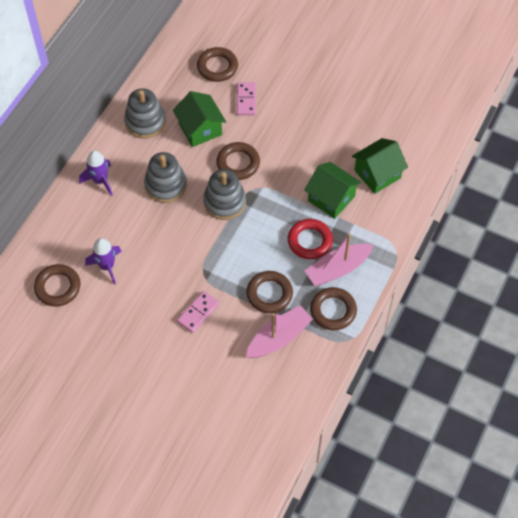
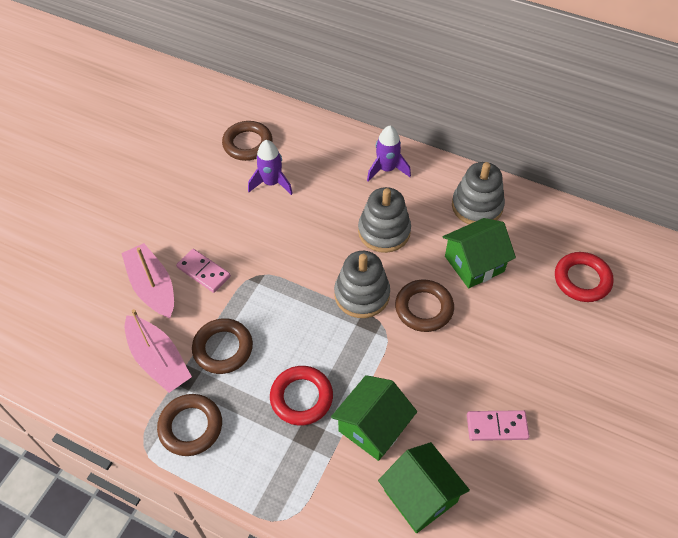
camera: 90 degrees right, 5 degrees down
(217, 67) = (582, 280): brown ring -> red ring
(246, 100) = (531, 315): pink domino -> pink domino (497, 426)
(338, 269) = (255, 434): pink boat -> pink boat (152, 287)

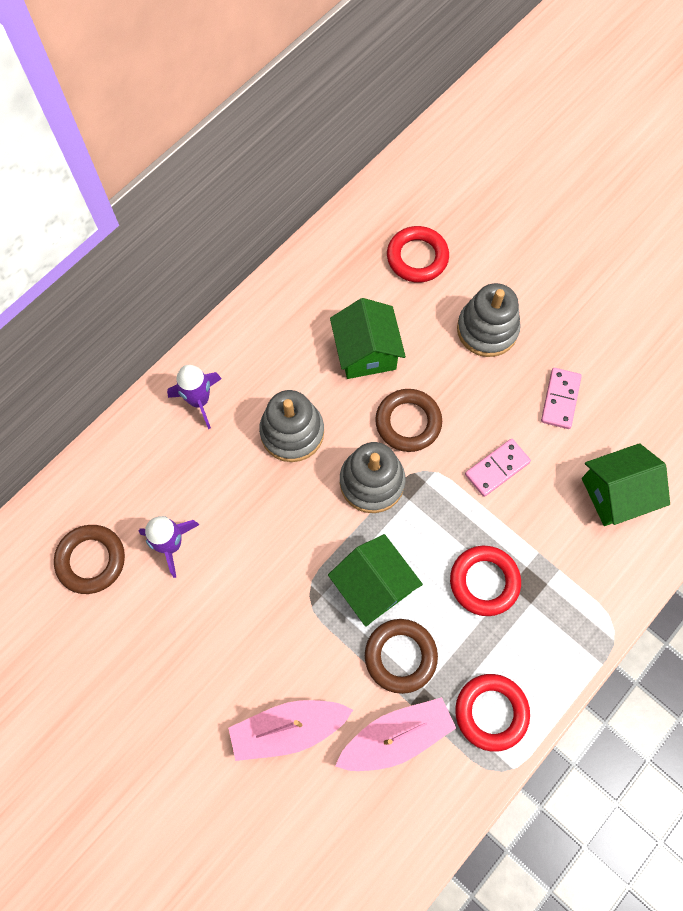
camera: 75 degrees left, 15 degrees up
(190, 427) = (491, 712): brown ring -> red ring
(204, 272) = (284, 659): pink domino -> pink domino (497, 468)
(373, 427) = (535, 517): green house -> green house (374, 586)
(477, 206) = (289, 321): grey stacking toy -> grey stacking toy (487, 329)

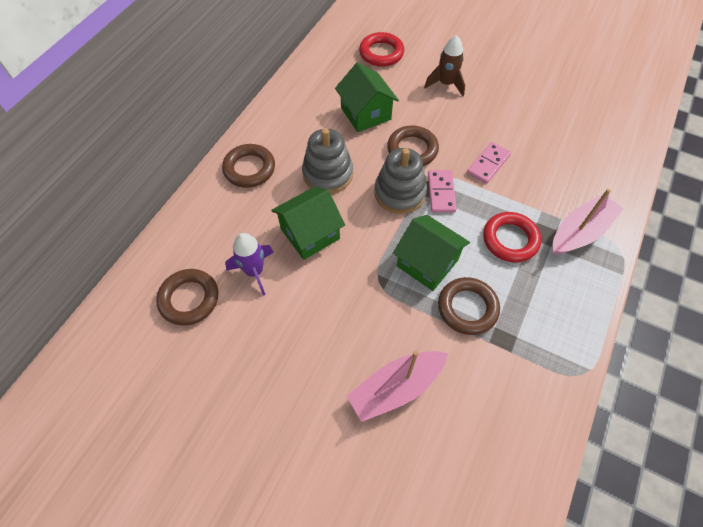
camera: 15 degrees left, 10 degrees down
(199, 400) = (249, 169): purple rocket -> brown ring
(396, 737) = (487, 370): pink boat -> pink boat (580, 232)
(487, 329) = (446, 84): grey stacking toy -> brown rocket
(491, 712) = (555, 331): red ring -> none
(560, 399) = (514, 113): pink domino -> pink domino (441, 192)
(616, 493) = (578, 161): green house -> green house (310, 234)

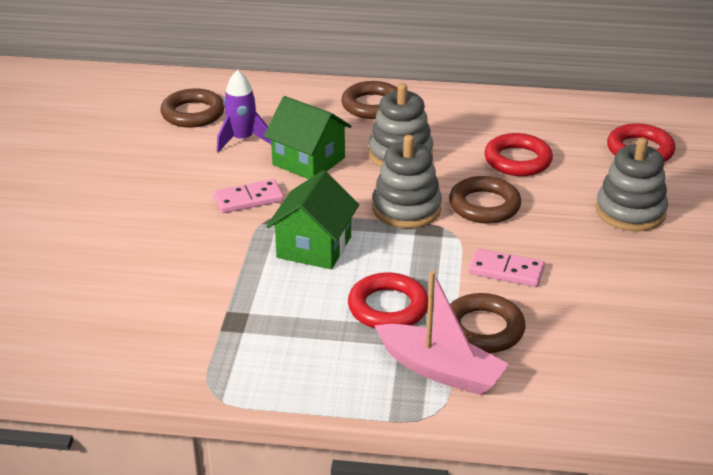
camera: 70 degrees right, 25 degrees down
(366, 114) = (517, 160): green house -> red ring
(396, 388) = (143, 254): pink boat -> none
(441, 192) = (428, 240): pink domino -> pink domino (248, 199)
(446, 84) = (630, 212): brown rocket -> grey stacking toy
(467, 308) = (265, 287): brown ring -> brown ring (483, 329)

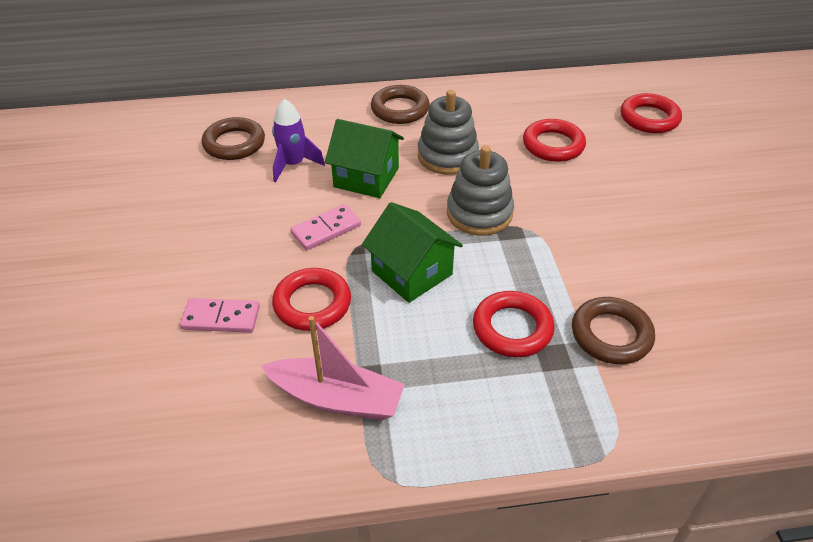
camera: 15 degrees left, 10 degrees up
(208, 256) = (312, 303): none -> red ring
(314, 247) = (412, 273): green house -> green house turned 45 degrees counterclockwise
(440, 370) = (595, 392): pink boat -> pink boat (337, 398)
(484, 205) = (547, 197): brown ring -> none
(506, 271) = (600, 264): pink domino -> pink domino (221, 318)
(630, 212) = (673, 181): grey stacking toy -> none

